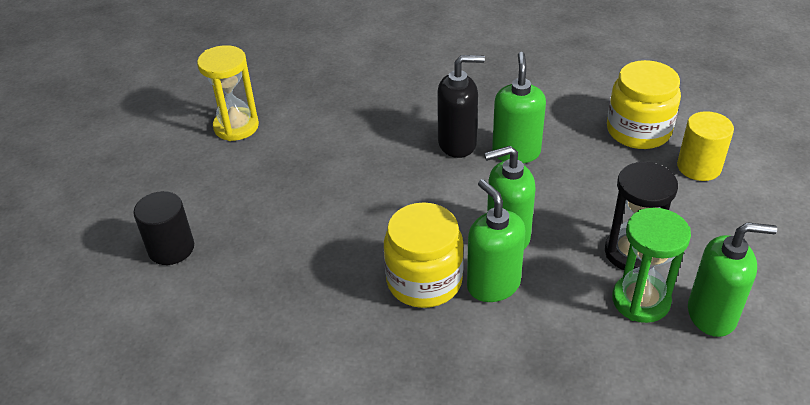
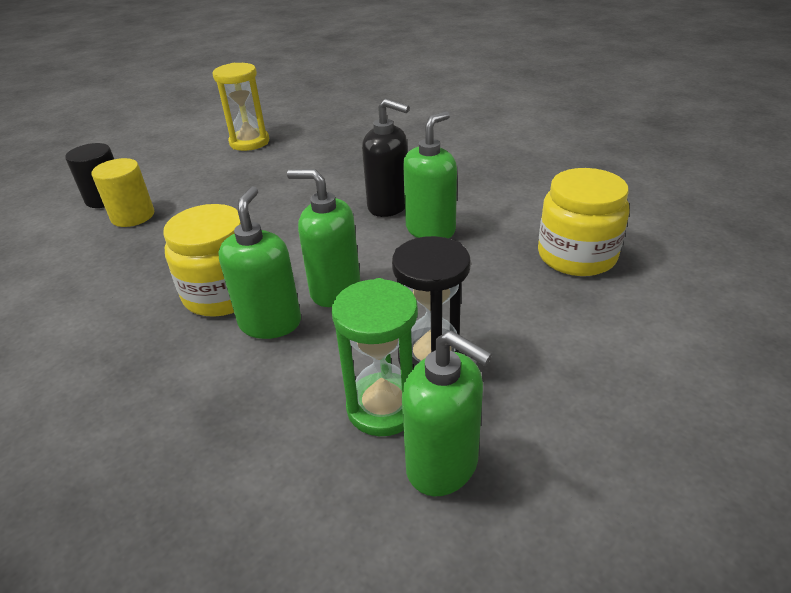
camera: 35 degrees right, 5 degrees down
(699, 167) = (608, 312): yellow cylinder -> yellow cylinder (133, 216)

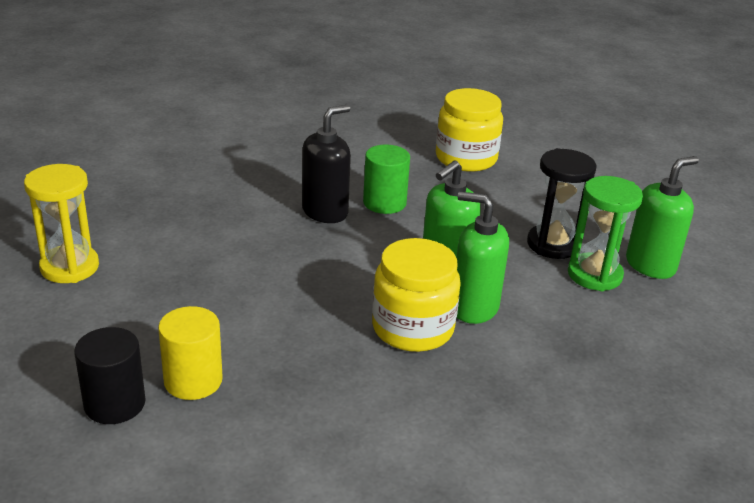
camera: 75 degrees left, 5 degrees down
(430, 230) = (384, 203): green soap dispenser -> green cylinder

